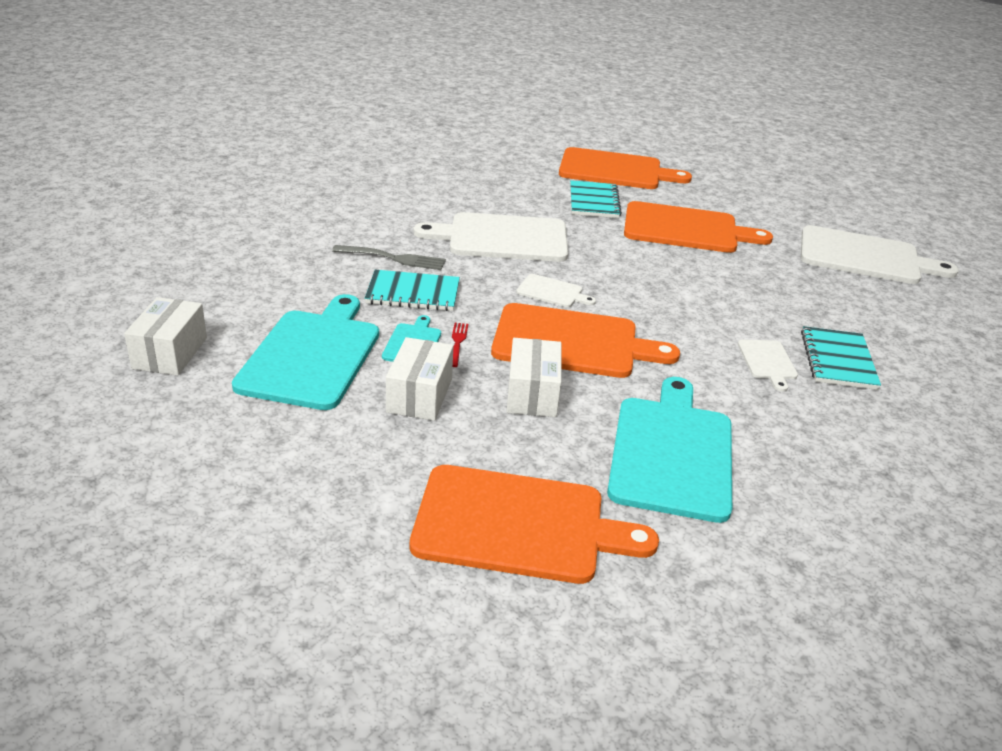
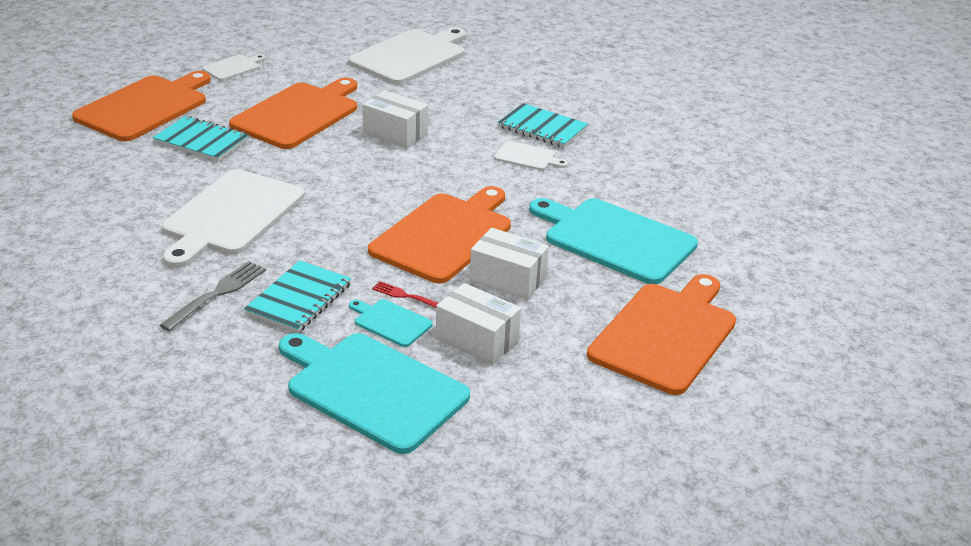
camera: 65 degrees left, 0 degrees up
(170, 353) = (305, 489): white box -> white box (395, 133)
(552, 292) = (355, 219): white cutting board -> white cutting board (233, 67)

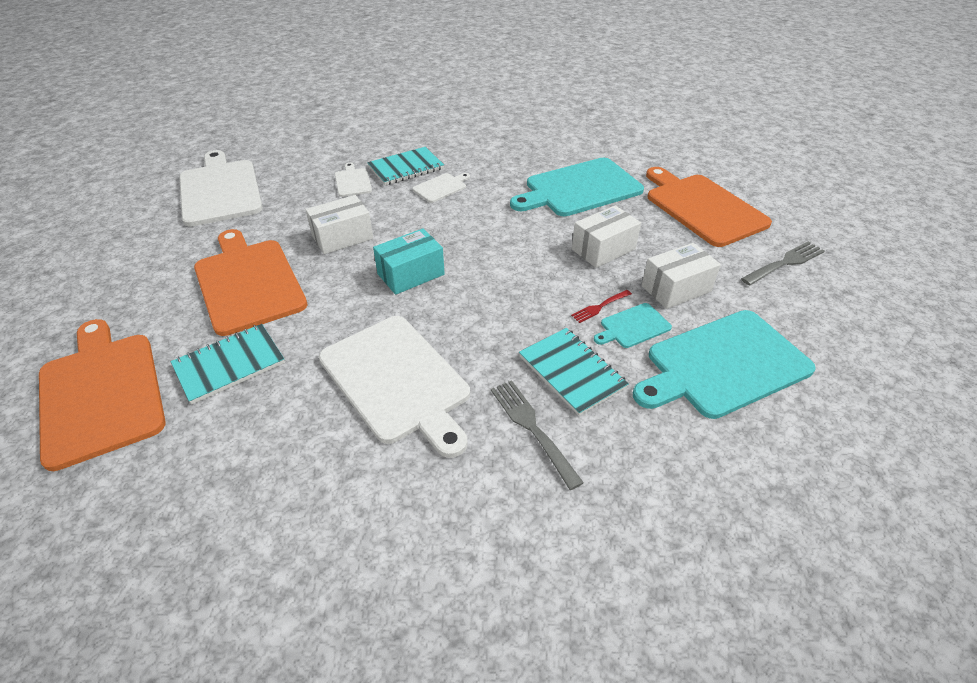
camera: 60 degrees left, 10 degrees up
(233, 67) = (99, 300): white cutting board -> white cutting board (353, 181)
(371, 182) = (411, 274): none -> turquoise box
(445, 235) = (524, 260): orange cutting board -> none
(599, 415) = (784, 263): none -> grey fork

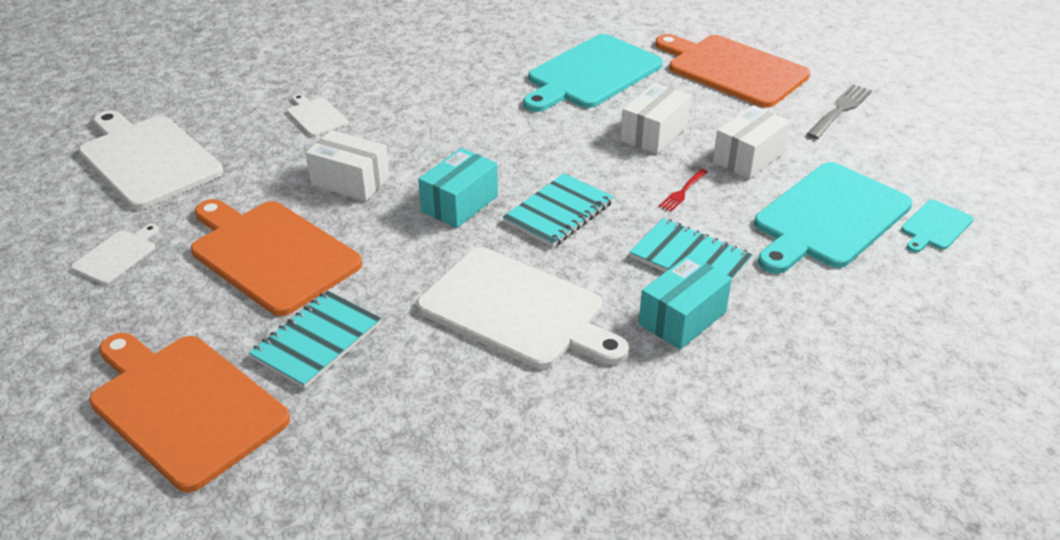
camera: 20 degrees left, 5 degrees down
(342, 237) = (350, 181): white box -> white box turned 75 degrees clockwise
(406, 168) = (372, 88): turquoise notebook -> turquoise notebook (559, 213)
(441, 187) = (431, 102): white cutting board -> white cutting board (117, 256)
(533, 429) = (682, 318): grey fork -> turquoise box
(633, 326) = (726, 203): turquoise cutting board -> turquoise cutting board (935, 226)

